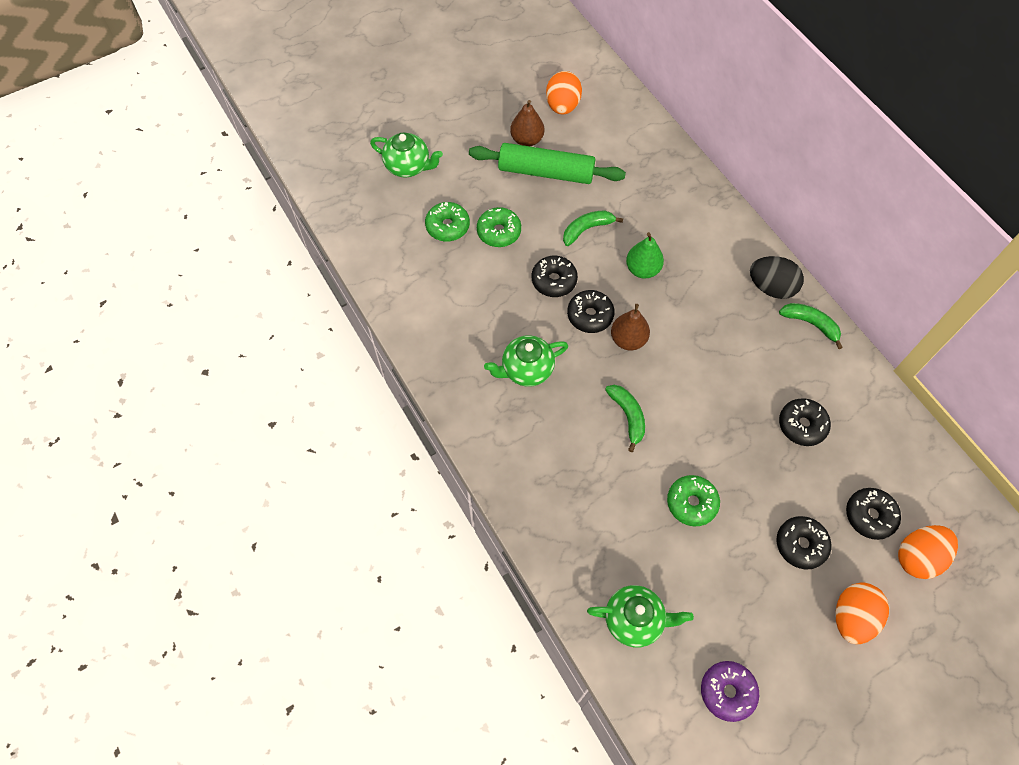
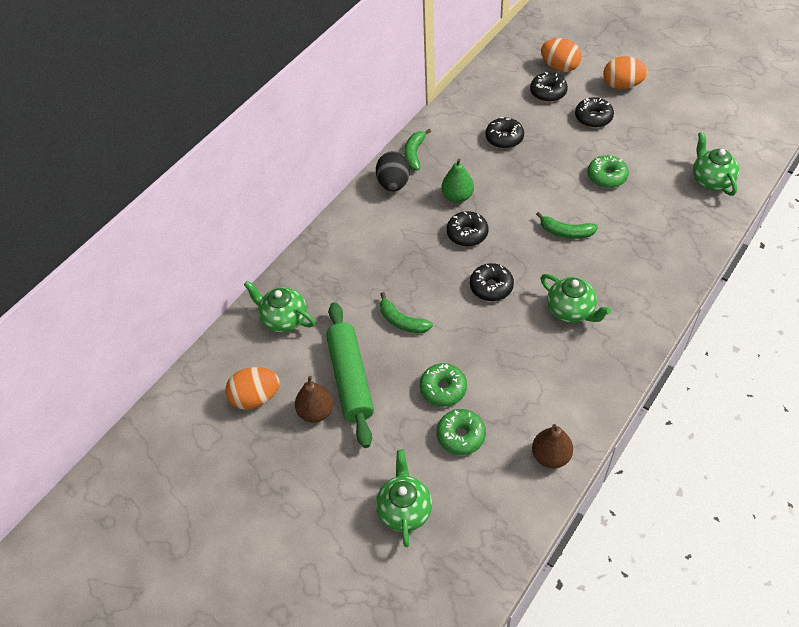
camera: 110 degrees left, 10 degrees down
(554, 281) = (472, 325): black donut -> black donut (467, 234)
(628, 339) = (498, 254): brown pear -> brown pear (550, 456)
(628, 416) = (566, 232): green banana -> green banana turned 120 degrees counterclockwise
(634, 146) = (283, 319): none -> green teapot
(642, 269) = (423, 267): green pear -> green pear (457, 196)
(727, 692) = (715, 125): purple donut -> none

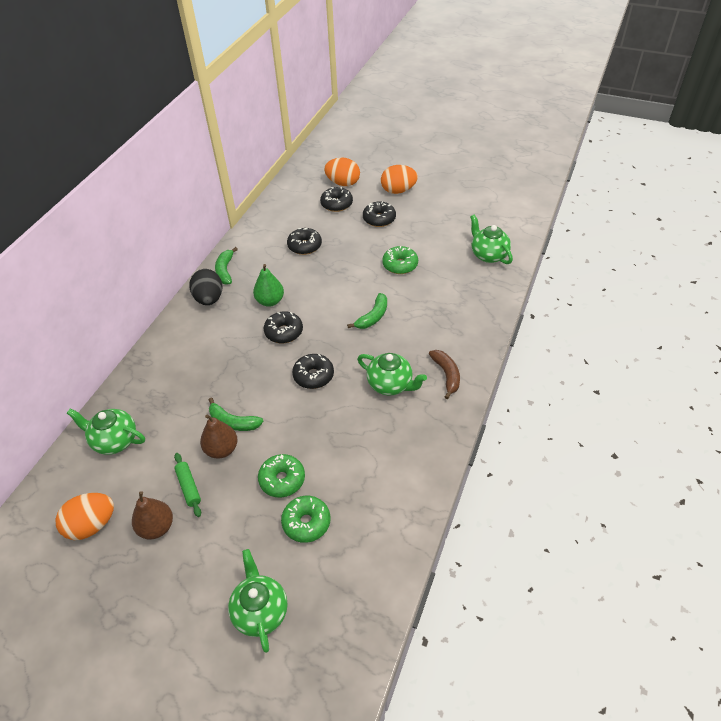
camera: 15 degrees left, 5 degrees down
(350, 378) = (189, 487): green rolling pin -> green rolling pin, size x0.46
(550, 456) = (396, 525): brown pear -> brown pear (221, 449)
(566, 232) = (373, 317): green banana -> green banana turned 60 degrees counterclockwise
(634, 310) = (446, 375): none -> brown banana

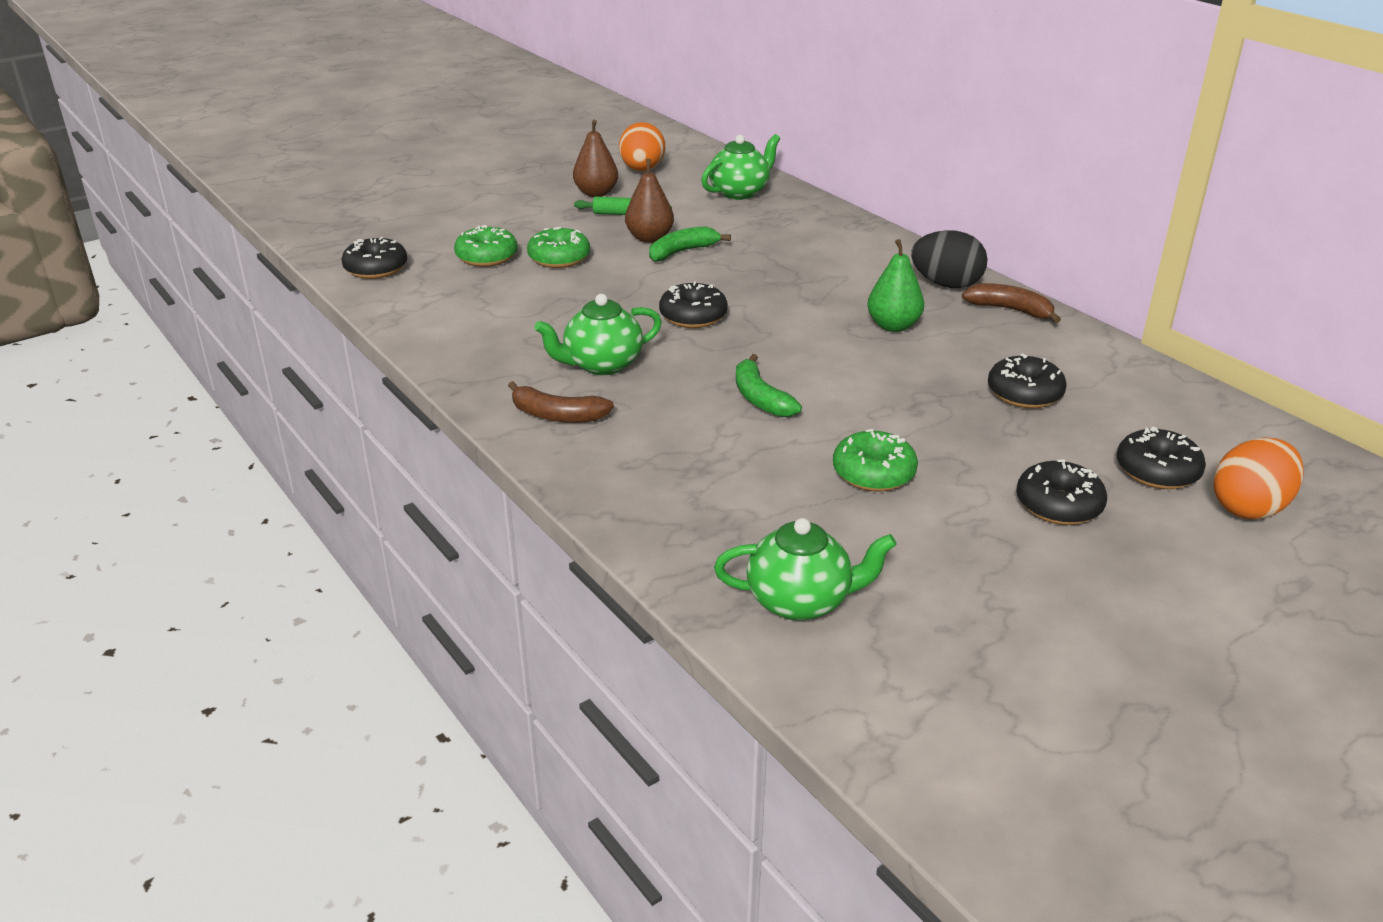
camera: 120 degrees right, 15 degrees down
(225, 270) = (1010, 310): green banana -> brown banana
(260, 611) = (434, 216): green teapot -> none
(284, 332) = (808, 319): black donut -> black donut (376, 269)
(398, 190) = (1169, 577): orange egg -> none

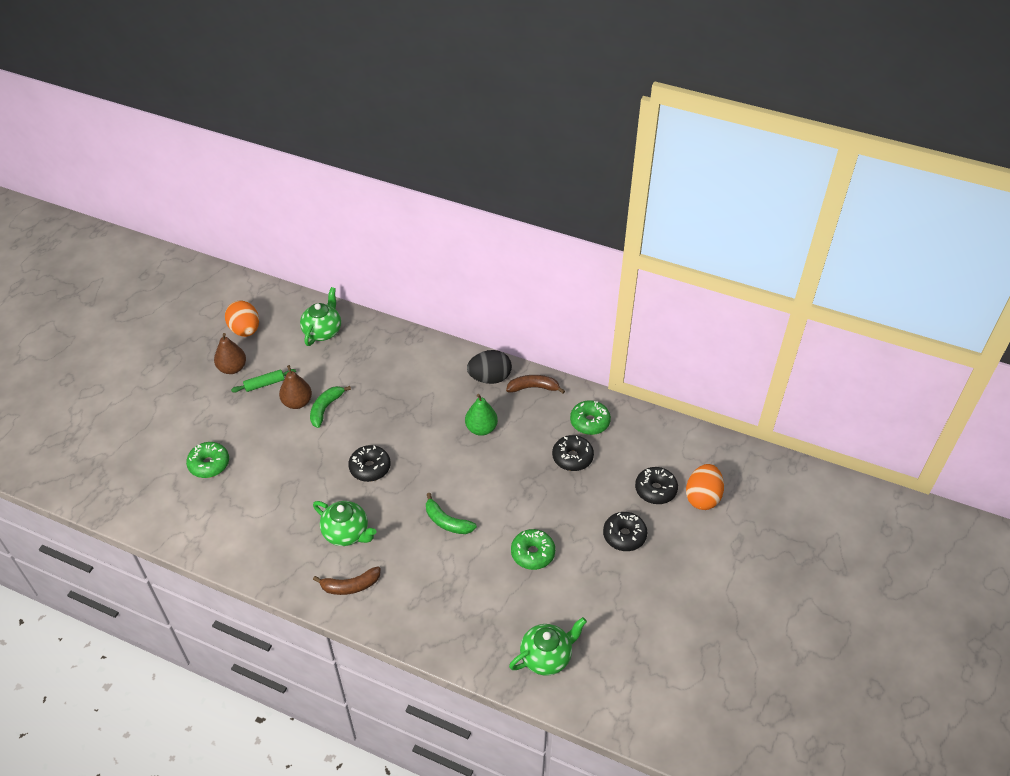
camera: 30 degrees left, 15 degrees up
(376, 269) = (146, 506): black donut -> none
(559, 258) = (255, 446): green donut -> green donut (589, 422)
(602, 365) = (346, 533): green teapot -> green teapot turned 90 degrees counterclockwise

